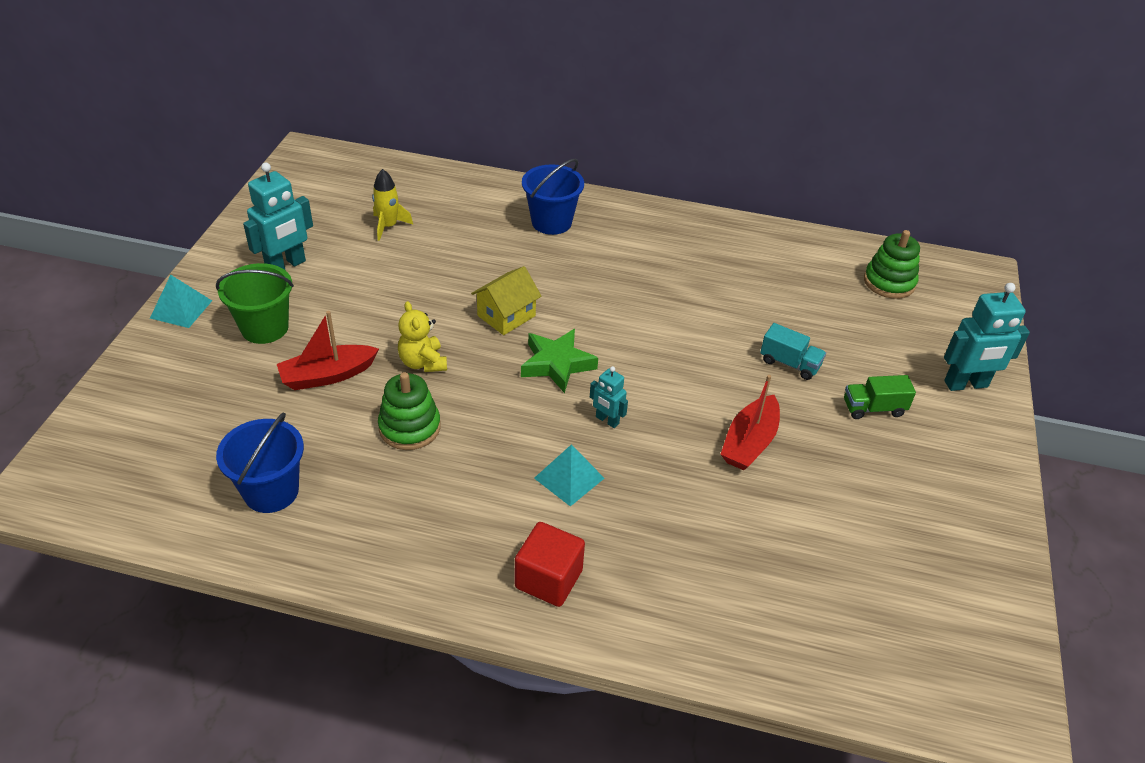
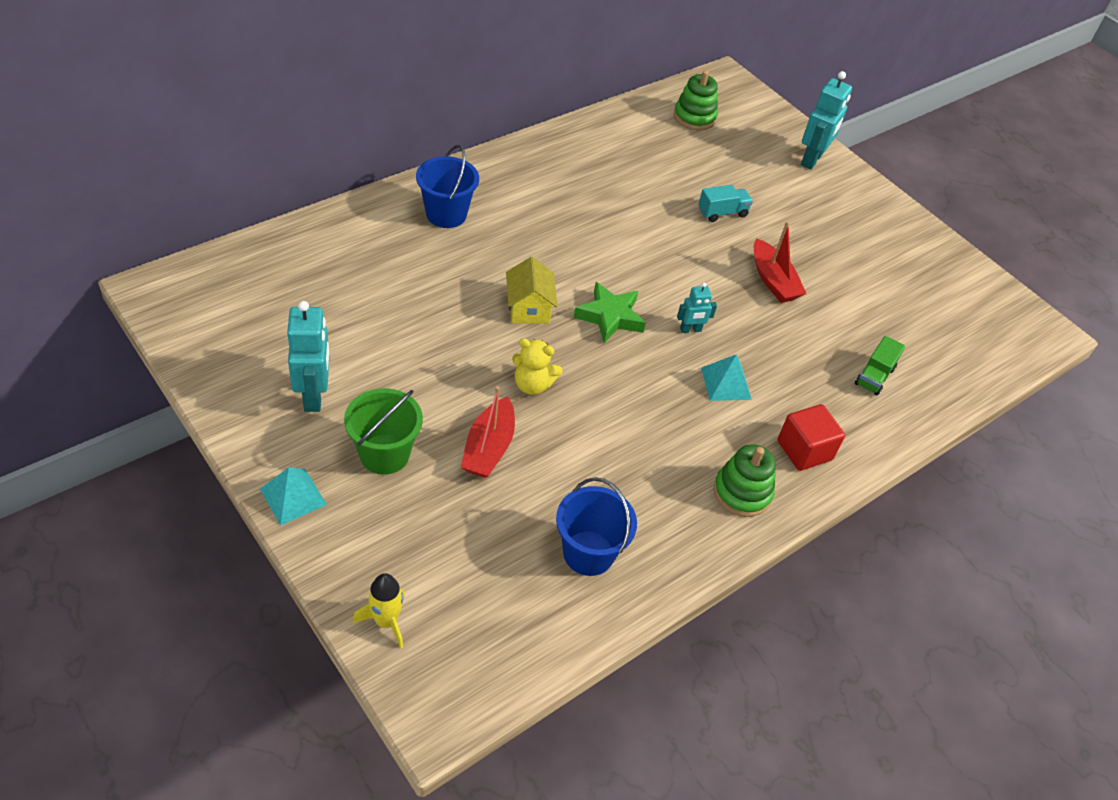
camera: 55 degrees left, 5 degrees up
(388, 226) = (336, 303): yellow rocket -> yellow rocket (386, 621)
(409, 427) = (596, 434): green stacking toy -> green stacking toy (742, 492)
(873, 408) = (795, 209): green truck -> green truck (874, 376)

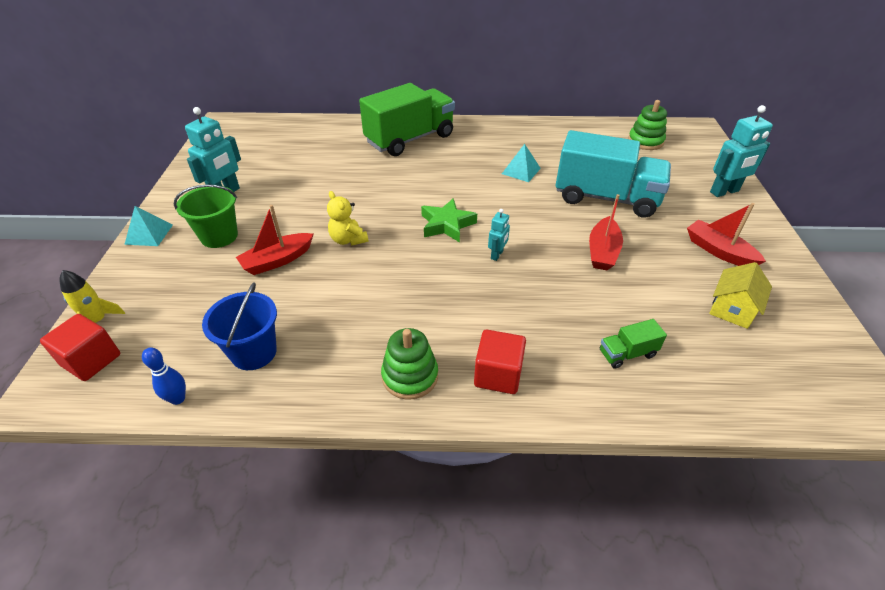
camera: 45 degrees right, 5 degrees down
(441, 659) = (91, 360): none -> red cube
(446, 214) = (410, 139): blue bucket -> green truck
(529, 308) = (399, 200): yellow house -> yellow house (732, 309)
(576, 635) = (178, 399): none -> blue bowling pin
(690, 330) = (497, 255): turquoise robot -> turquoise robot turned 90 degrees counterclockwise
(722, 213) = (606, 198): turquoise truck -> turquoise truck, size x2.41
(726, 383) = (485, 298): turquoise pyramid -> turquoise pyramid (521, 171)
(858, 235) = (719, 251): none -> red boat

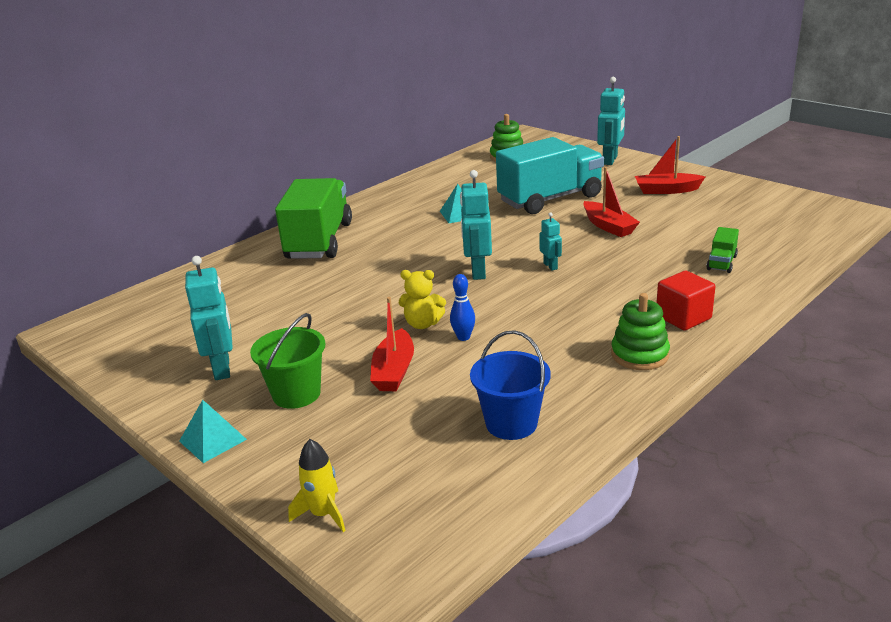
camera: 45 degrees left, 15 degrees down
(91, 360) = (387, 532): red cube -> none
(178, 399) = (520, 486): blue bowling pin -> blue bowling pin (463, 337)
(447, 224) = (477, 271): green star -> turquoise robot
(732, 309) = (725, 212): yellow house -> none

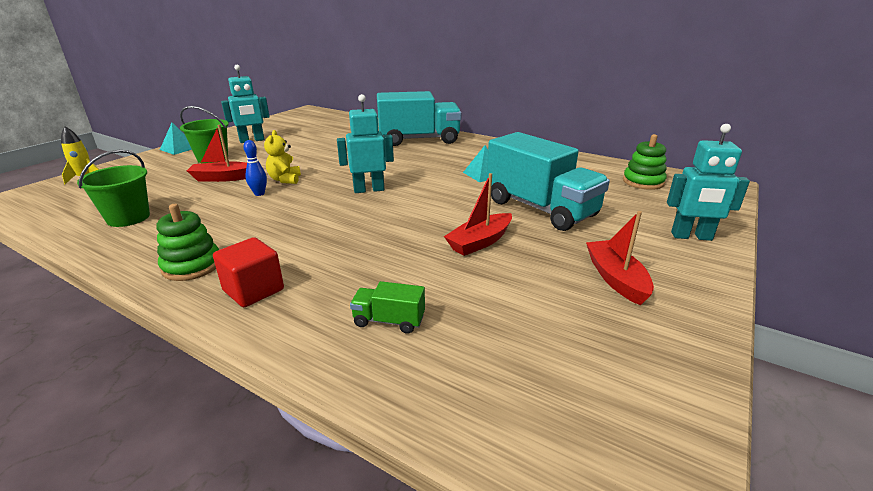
camera: 75 degrees right, 0 degrees up
(319, 241) = (419, 140): green truck -> turquoise truck
(511, 423) = (128, 218): blue bucket -> green bucket
(550, 266) = (379, 217): turquoise robot -> none

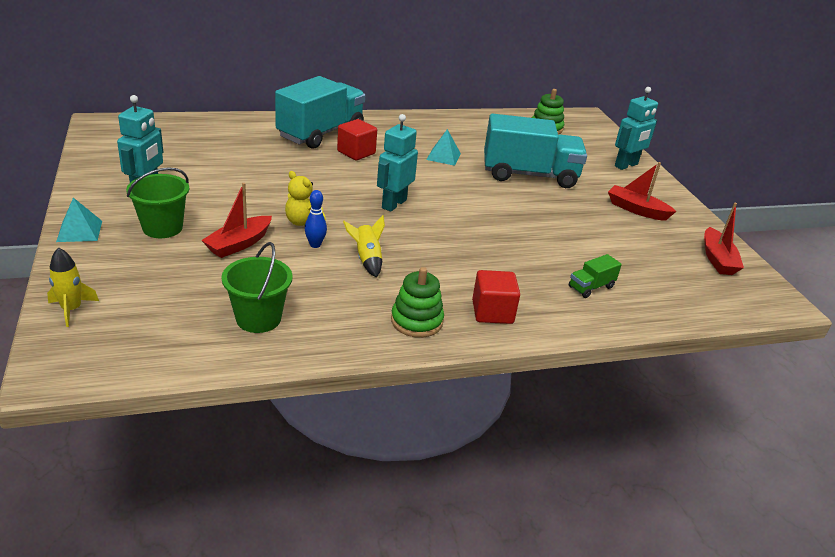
camera: 50 degrees left, 5 degrees up
(266, 214) = (367, 259): none -> yellow rocket
(417, 155) = (356, 152): none -> red cube
(480, 242) = (542, 216): red boat -> red boat (717, 259)

